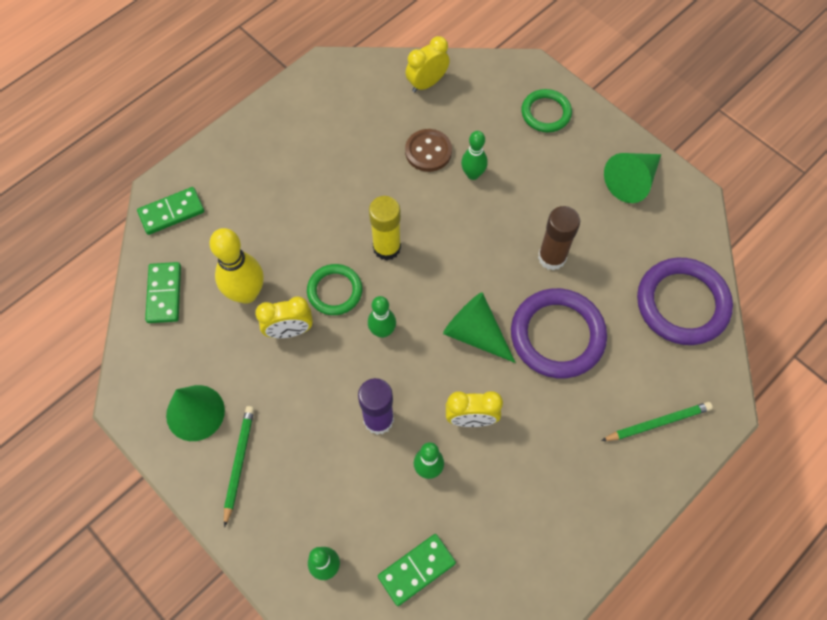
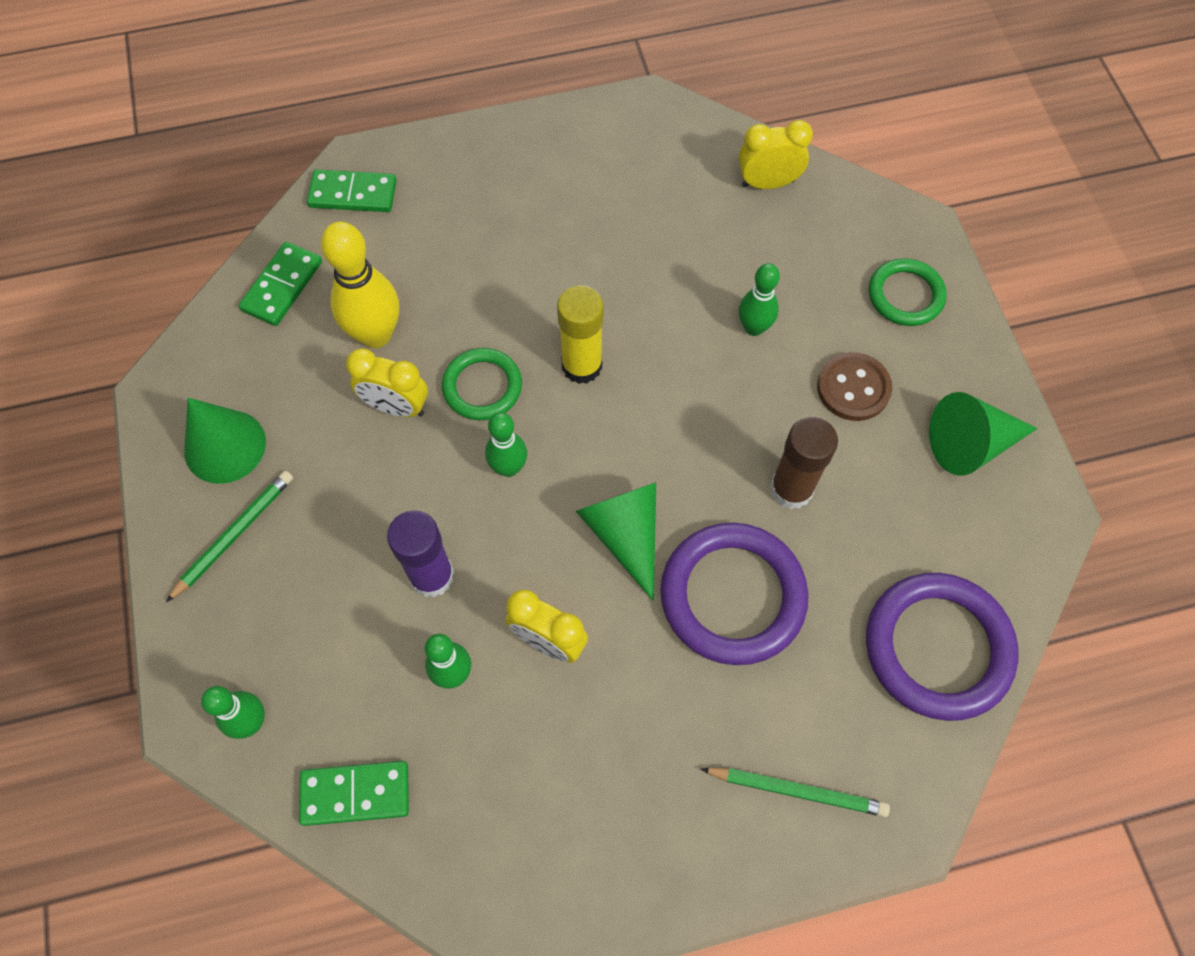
camera: 30 degrees right, 0 degrees up
(428, 151) = (713, 270): brown button -> brown button (853, 388)

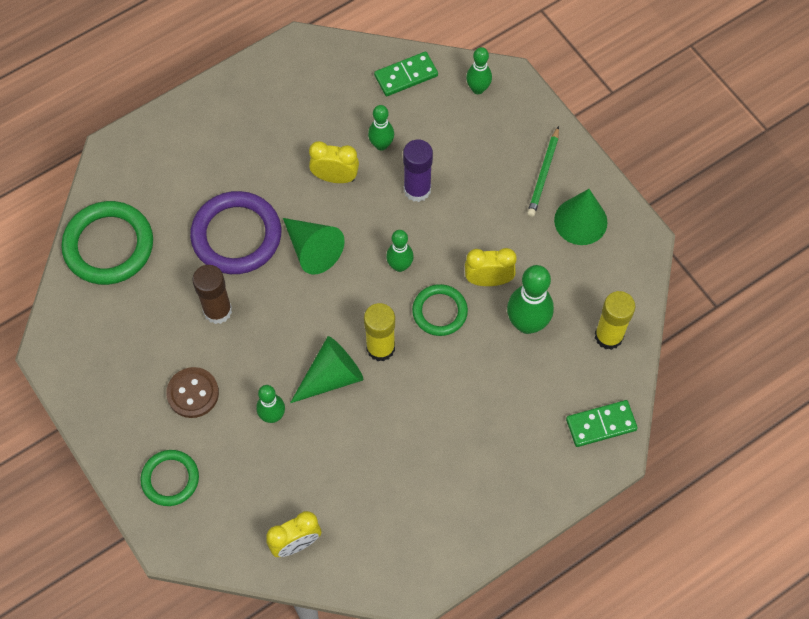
camera: 160 degrees right, 0 degrees up
(282, 286) = (608, 336): green domino -> yellow glue stick
(376, 334) = (527, 323): yellow bowling pin -> green bowling pin
(797, 791) = (173, 149): green pencil -> none
(937, 648) = (108, 245): purple ring -> green ring
(970, 444) = (107, 379): green cone -> green cone (331, 376)

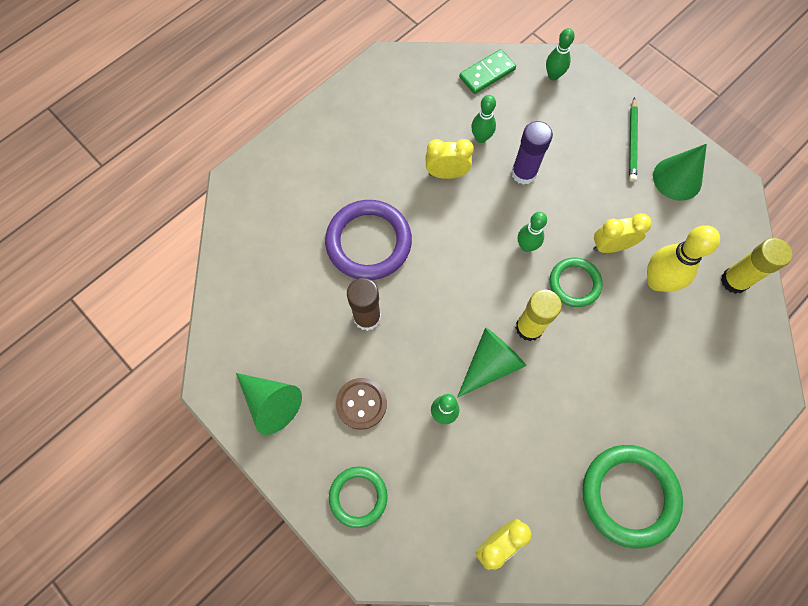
camera: 10 degrees left, 5 degrees up
(108, 245) = (250, 271): green ring -> green ring (629, 495)
(313, 250) = (442, 244): green cone -> green cone (271, 403)
(527, 323) = (657, 281): green bowling pin -> yellow bowling pin
(601, 425) = (753, 367): green domino -> none

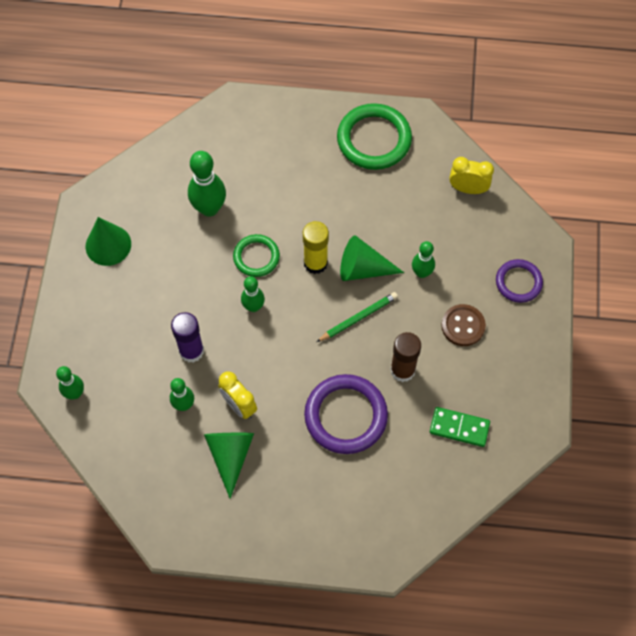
camera: 130 degrees left, 5 degrees down
(271, 403) = (516, 382): green cone -> green cone (230, 455)
(358, 496) = (518, 282): green ring -> purple ring
(487, 73) = (114, 446): green domino -> green domino (459, 427)
(610, 246) = (206, 253): yellow clock -> none
(632, 142) = (97, 294): green pencil -> green pencil (358, 318)
(657, 281) = (209, 208): yellow bowling pin -> green bowling pin
(734, 281) = (168, 164): yellow glue stick -> none

